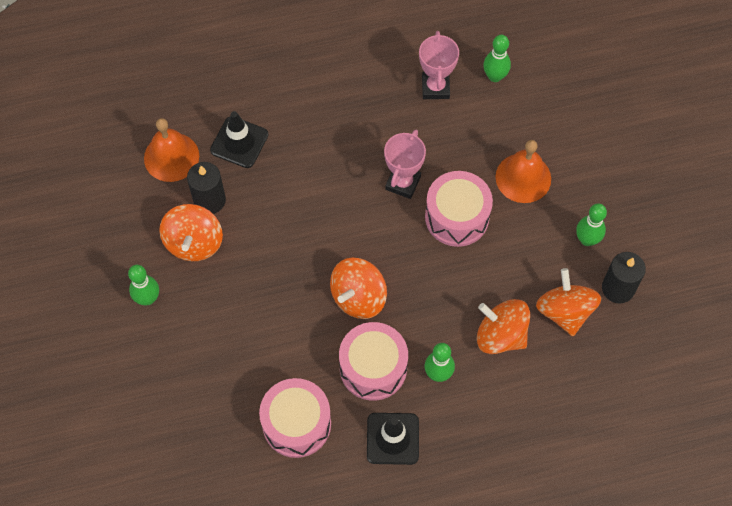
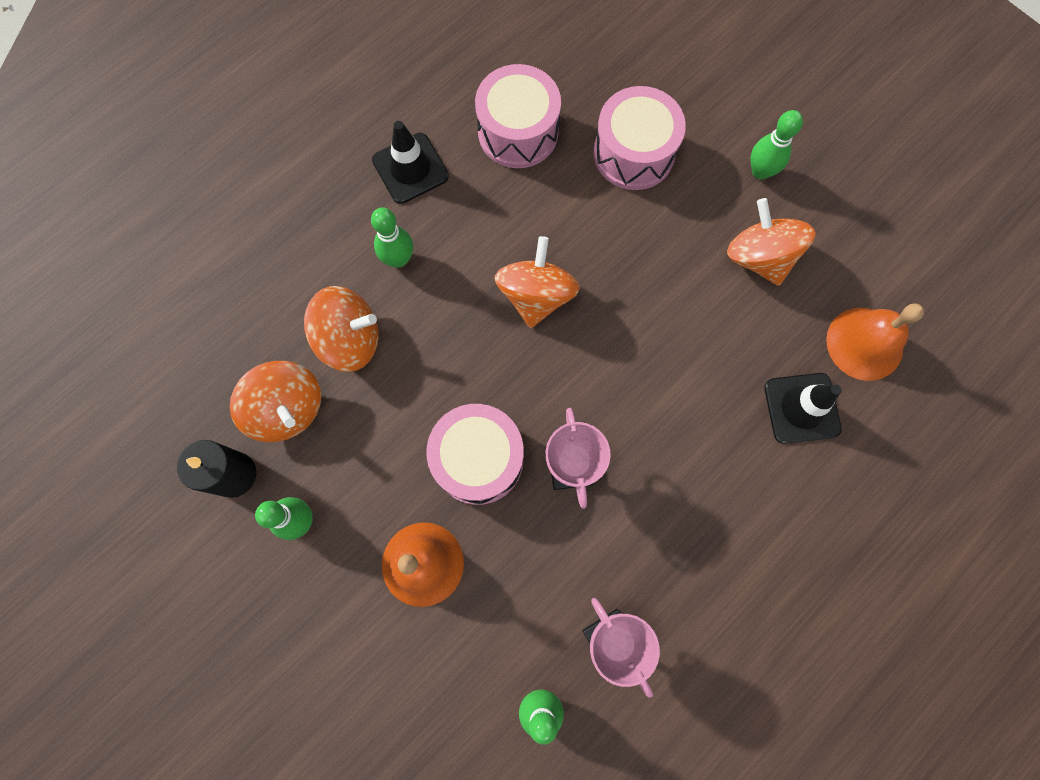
camera: 150 degrees right, 10 degrees up
(209, 200) = (780, 315): black candle -> none
(373, 368) = (473, 228): pink drum -> pink drum (634, 153)

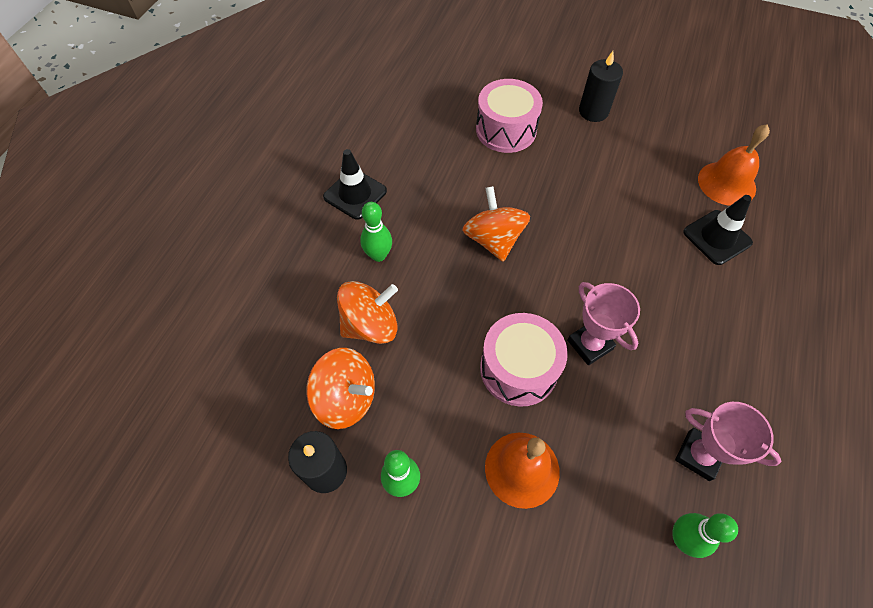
camera: 25 degrees left, 15 degrees down
(518, 132) = (420, 145): pink drum -> none
(759, 257) = (626, 159): orange spinning top -> none
(760, 171) = (593, 111): green bowling pin -> black candle

